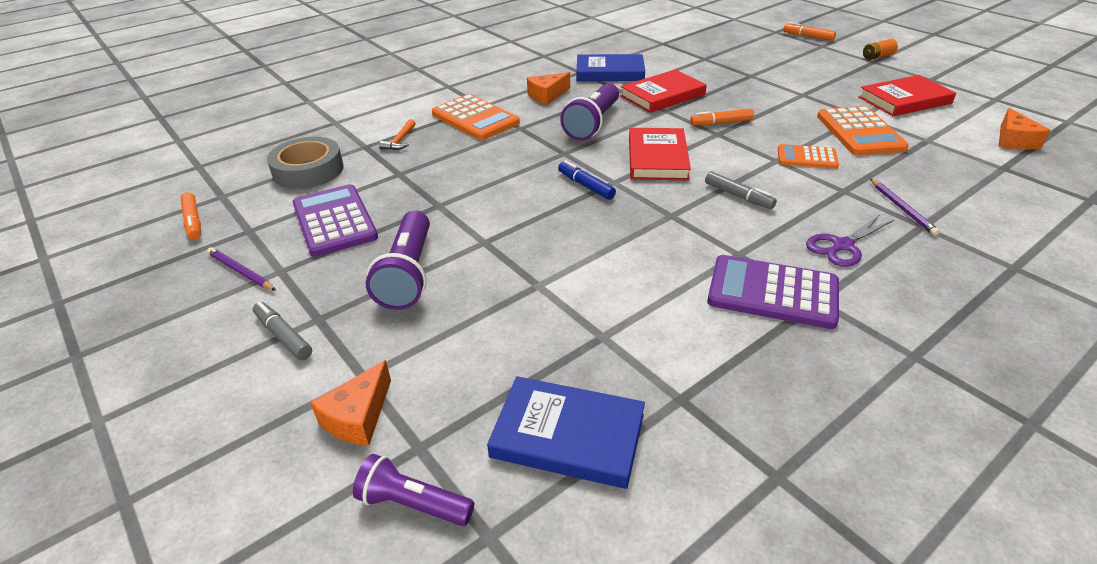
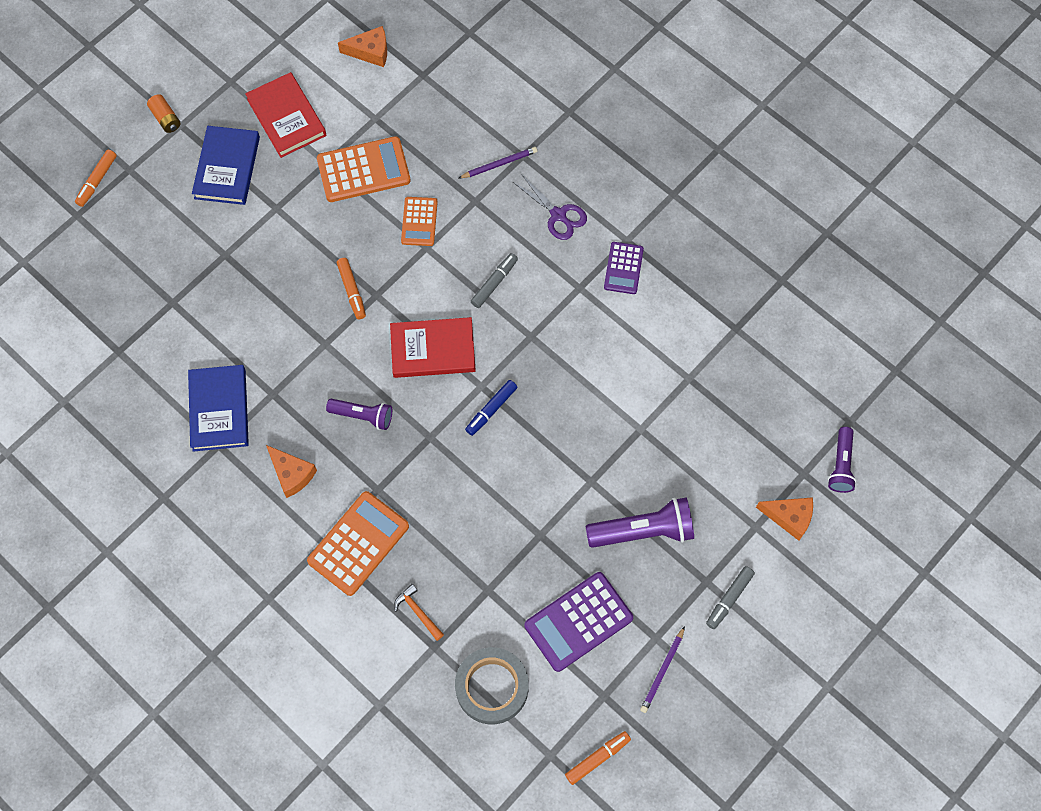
camera: 100 degrees left, 30 degrees up
(400, 140) = (418, 612): orange hammer -> orange hammer turned 135 degrees counterclockwise
(568, 435) = (777, 390): blue book -> blue book (227, 167)
(593, 124) = (363, 416): purple flashlight -> purple flashlight, size x0.63
(662, 95) = (285, 348): red book -> none
(772, 292) = (623, 268): purple calculator -> purple calculator, size x0.60

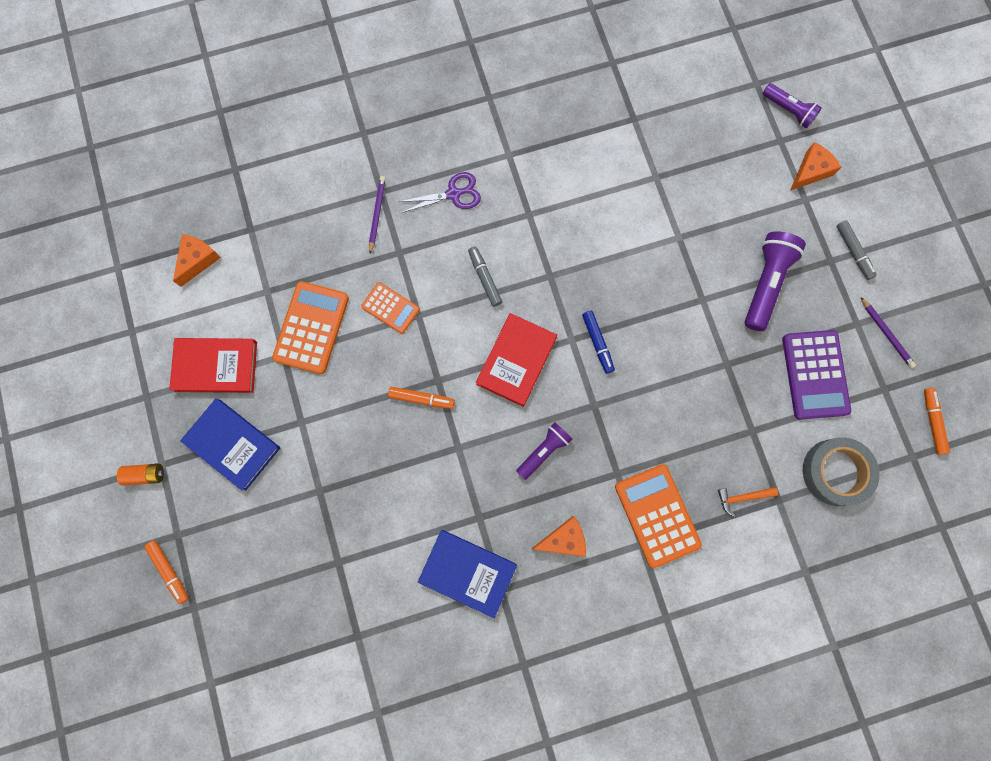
camera: 60 degrees left, 10 degrees up
(623, 268) = (532, 171): purple calculator -> none

